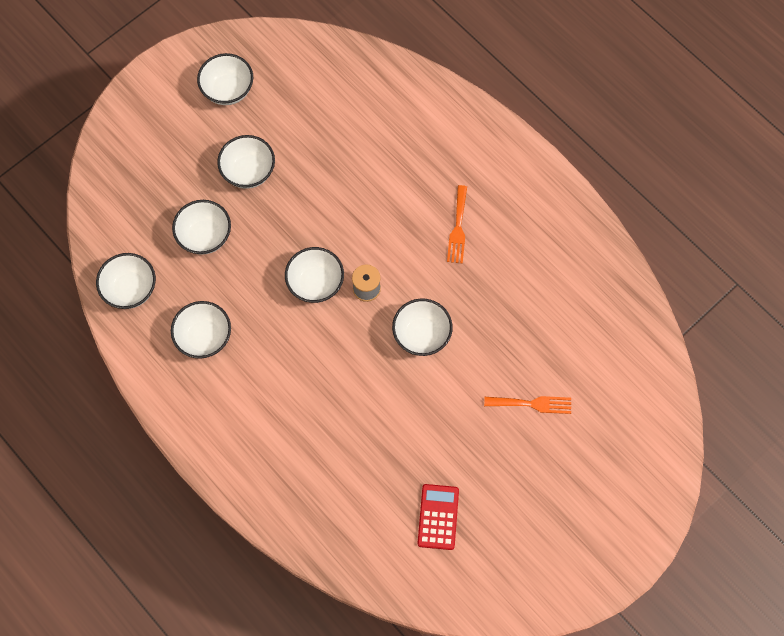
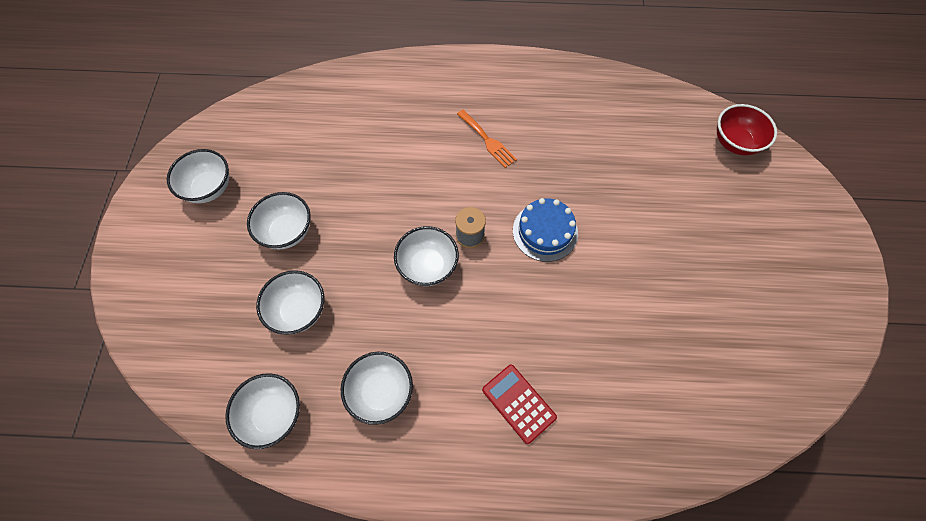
camera: 45 degrees left, 5 degrees down
(421, 335) = (545, 231): white bowl -> blue cake
(438, 517) = (709, 350): red calculator -> red calculator (518, 403)
(532, 404) = (669, 208): orange fork -> none
(649, 405) = (735, 143): none -> red bowl

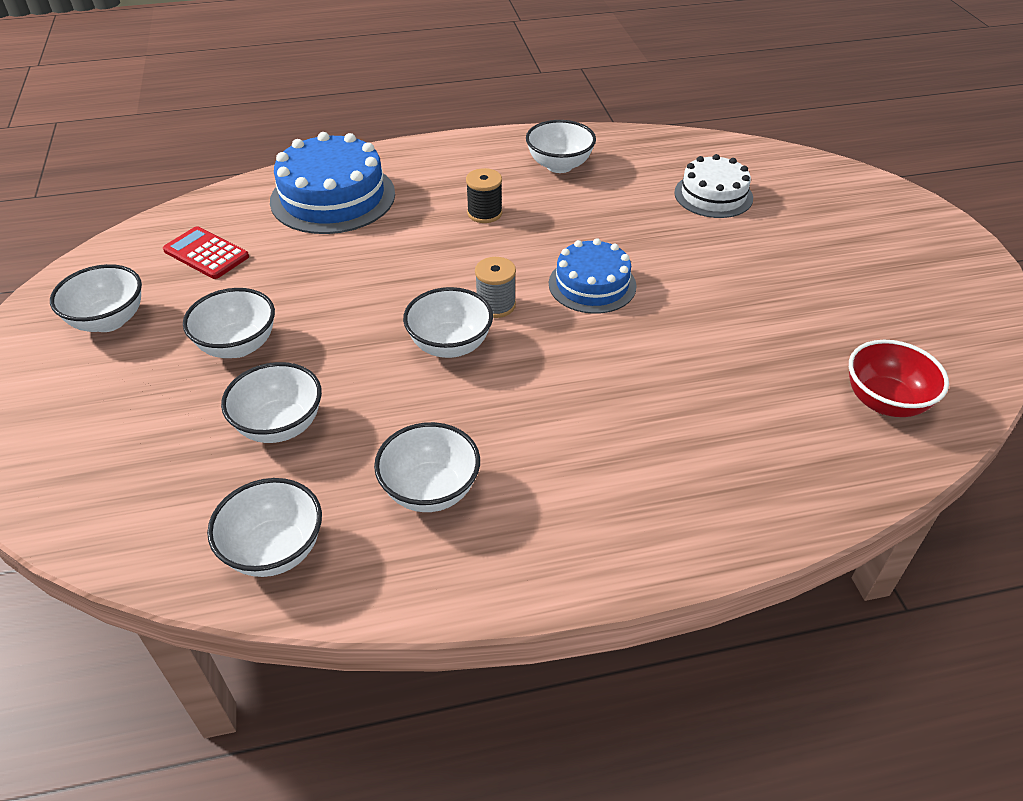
camera: 15 degrees left, 20 degrees down
(383, 100) = (333, 197): none -> blue cake
(487, 140) = (484, 213): orange fork -> black spool
(518, 403) = (628, 461): red calculator -> red calculator (206, 254)
(558, 101) = (559, 165): none -> white bowl
(668, 159) = (713, 195): none -> white cake
(735, 143) = (783, 169): red bowl -> red bowl (884, 401)

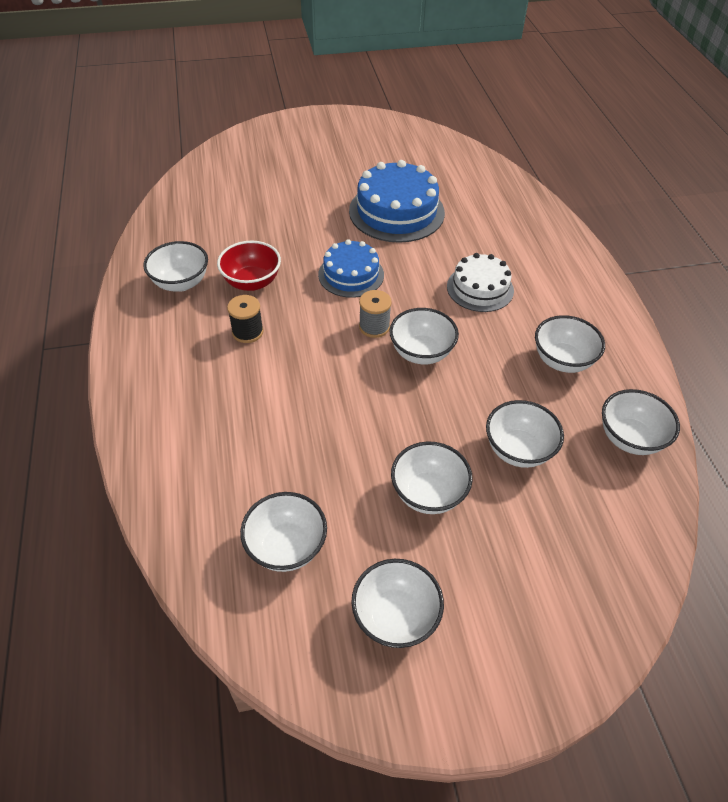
camera: 90 degrees left, 5 degrees up
(206, 254) = (286, 546): red calculator -> white bowl
(333, 197) = (199, 445): blue cake -> blue cake (396, 211)
(713, 195) = (245, 205): white cake -> white cake (480, 288)
(884, 401) = (459, 172): red bowl -> red bowl (252, 282)

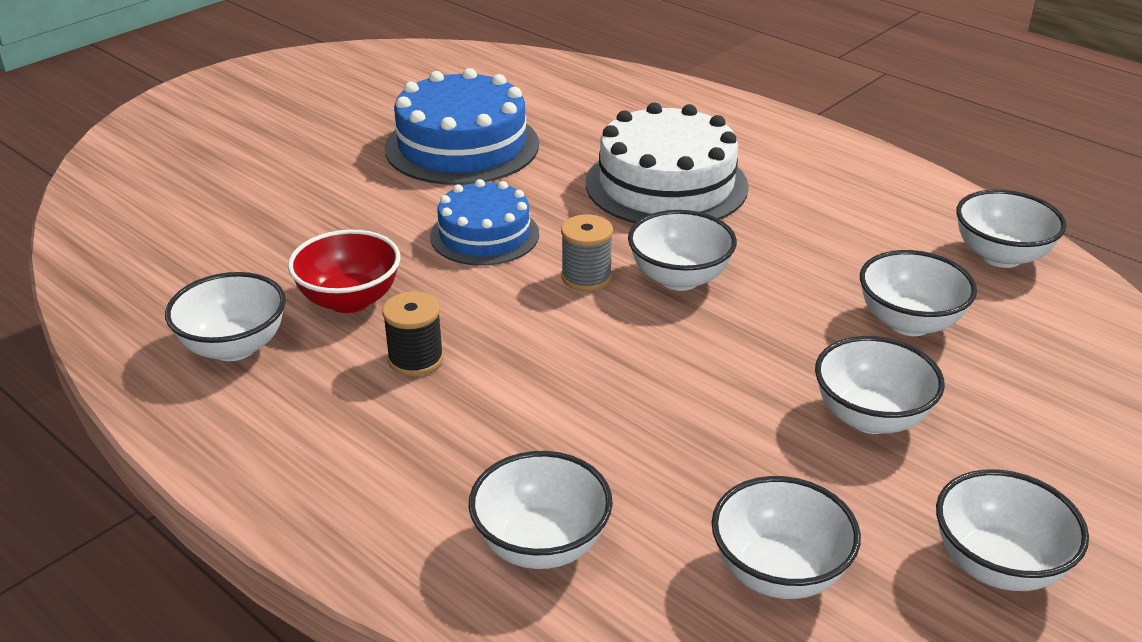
camera: 35 degrees left, 15 degrees down
(480, 288) = (666, 184): white cake -> white cake, size x1.59
(562, 360) = (845, 216): white bowl -> white bowl (541, 544)

